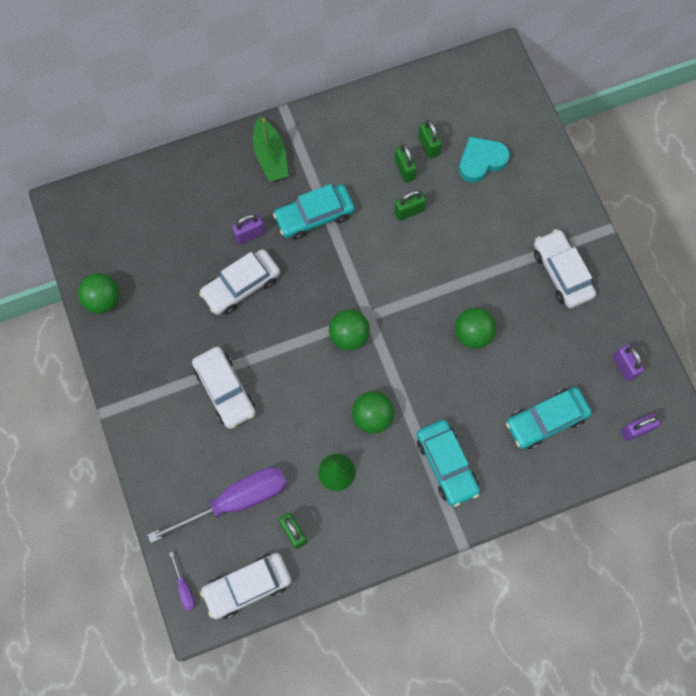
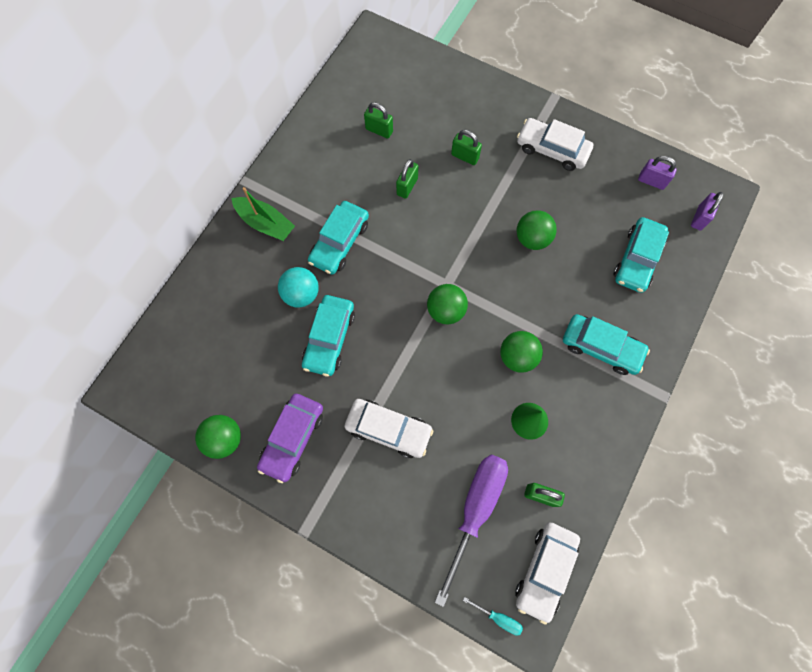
camera: 40 degrees left, 0 degrees up
(150, 339) = (292, 438): none -> purple car
(184, 588) = (498, 618): purple screwdriver -> turquoise screwdriver
(241, 286) = (329, 338): white car -> turquoise car
(249, 235) = (301, 294): purple padlock -> turquoise ball
(404, 169) = (377, 159): green padlock -> green padlock (465, 156)
(481, 161) = (426, 114): turquoise heart -> none

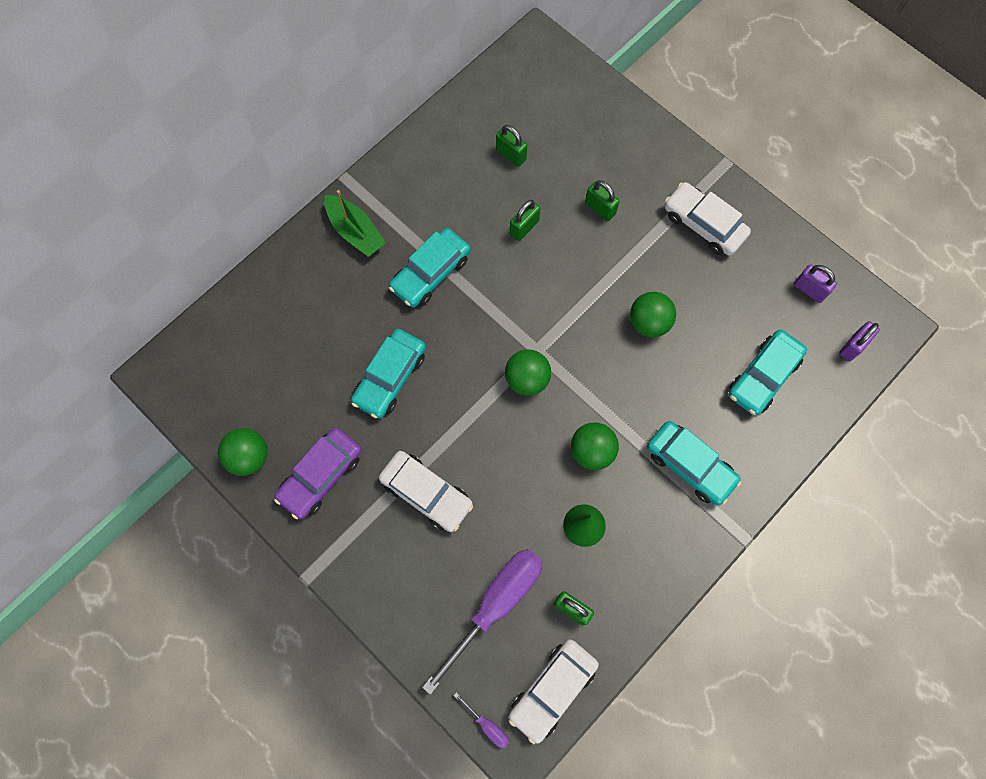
camera: 15 degrees right, 0 degrees up
(301, 294) = (373, 320): turquoise ball -> none
(498, 618) = (487, 725): turquoise screwdriver -> purple screwdriver

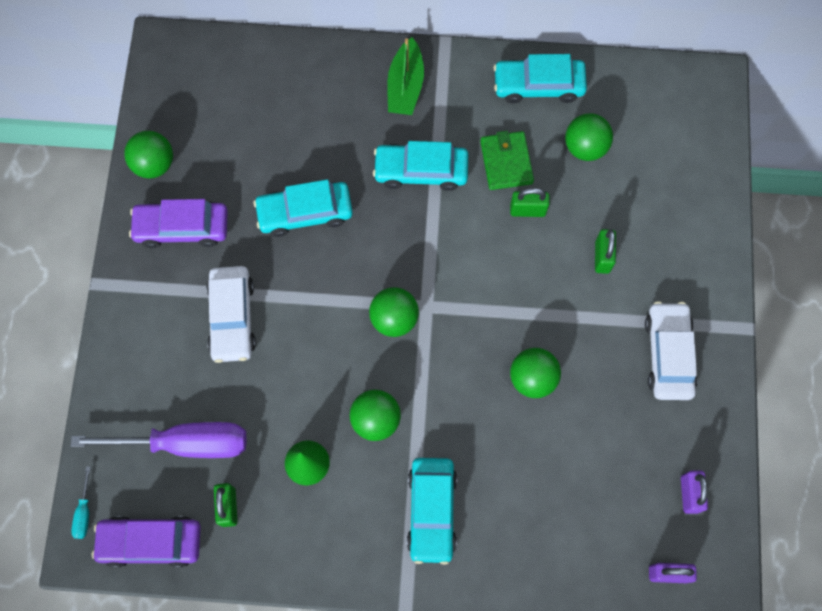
camera: 50 degrees right, 0 degrees up
(476, 212) = (506, 162): none -> green wallet
(487, 725) = (84, 512): purple screwdriver -> turquoise screwdriver
(511, 155) = (585, 147): green padlock -> green ball
(552, 689) = (151, 542): white car -> purple car
(763, 376) = (568, 514): turquoise car -> turquoise car (538, 85)

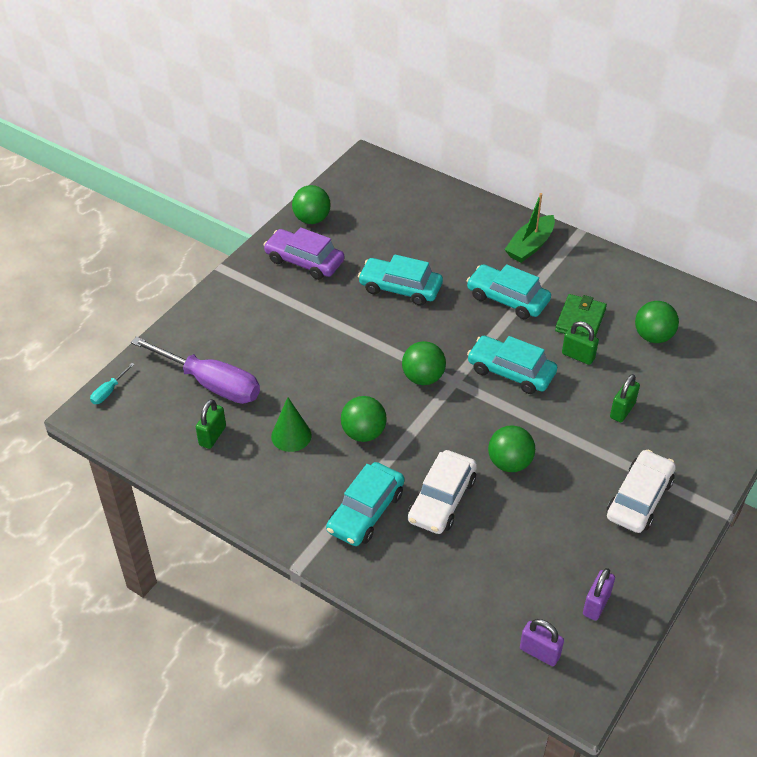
camera: 30 degrees right, 25 degrees down
(151, 542) = (140, 431): purple car -> none
(232, 318) = (301, 326): white car -> white car (442, 499)
(538, 85) = (638, 285): turquoise car -> turquoise car (511, 371)

